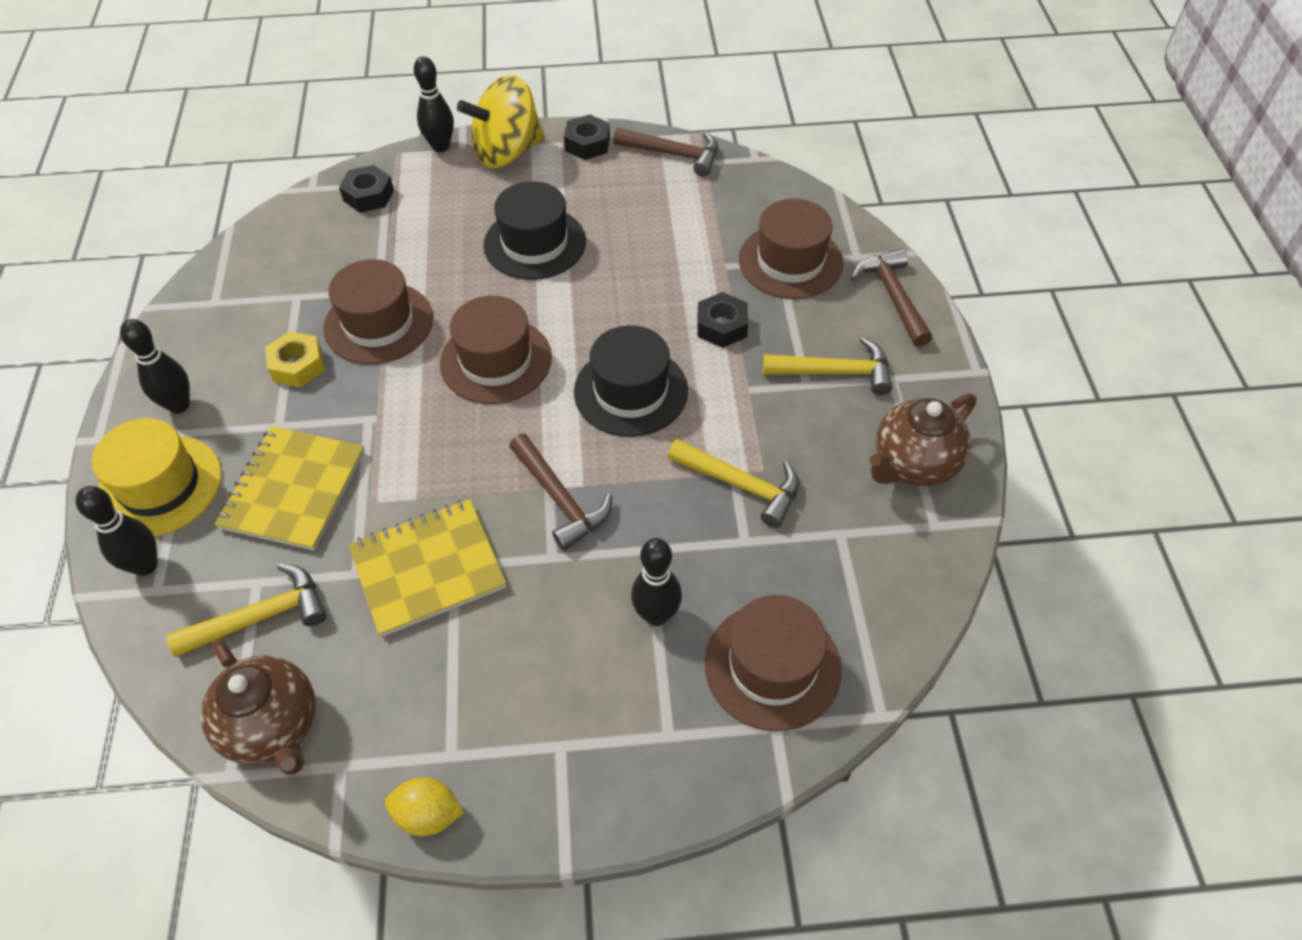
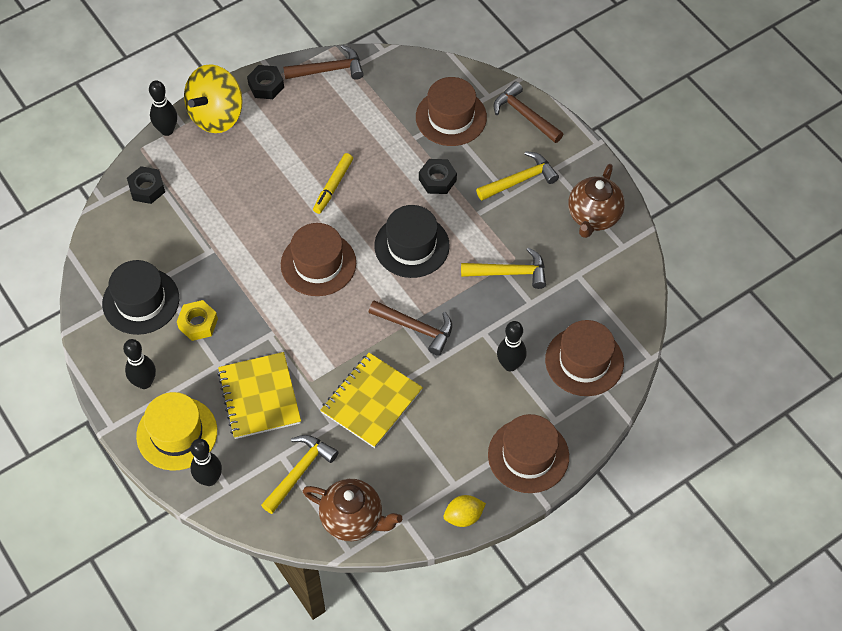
camera: 30 degrees left, 5 degrees up
(378, 323) = (226, 273): brown hat -> brown hat (528, 455)
(535, 243) = (284, 174): black hat -> black hat (141, 301)
(583, 280) = (333, 186): none -> yellow marker

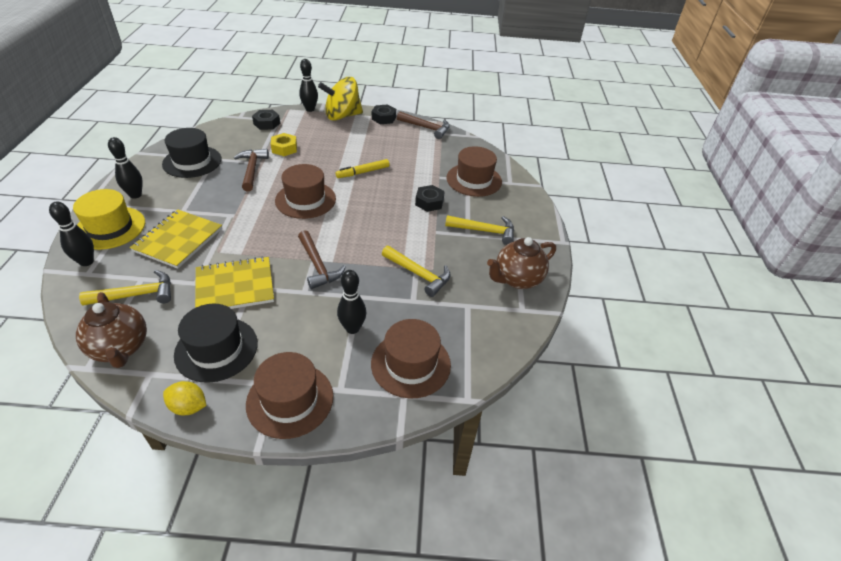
camera: 35 degrees right, 15 degrees down
(198, 323) = (203, 187): yellow nut -> yellow nut (284, 148)
(411, 246) = (372, 223): black hat -> black hat (216, 349)
(525, 115) = (525, 202): brown hammer -> brown hammer (252, 170)

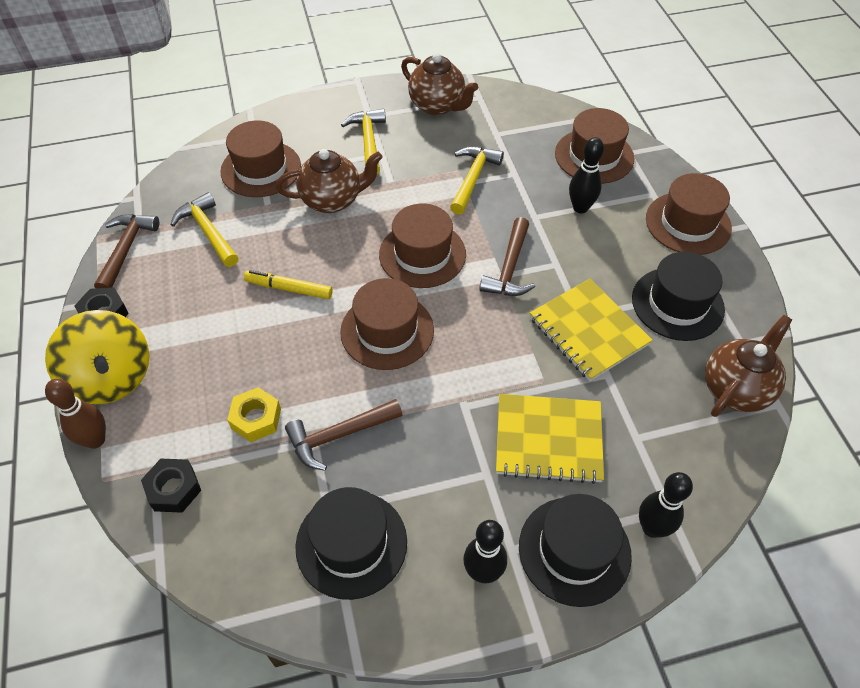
camera: 105 degrees left, 10 degrees up
(110, 228) = (574, 550): yellow hat -> black hat
(136, 295) = (663, 424): yellow hammer -> yellow hammer (208, 231)
(188, 407) = (748, 291): yellow lemon -> none
(310, 109) = (95, 440): black bowling pin -> brown bowling pin
(317, 266) = (509, 268): brown hammer -> brown hammer turned 150 degrees clockwise
(357, 228) = (422, 254): none -> brown hat
(363, 172) = (289, 289): yellow marker -> yellow marker turned 150 degrees clockwise
(429, 202) = (332, 200): black nut -> brown teapot

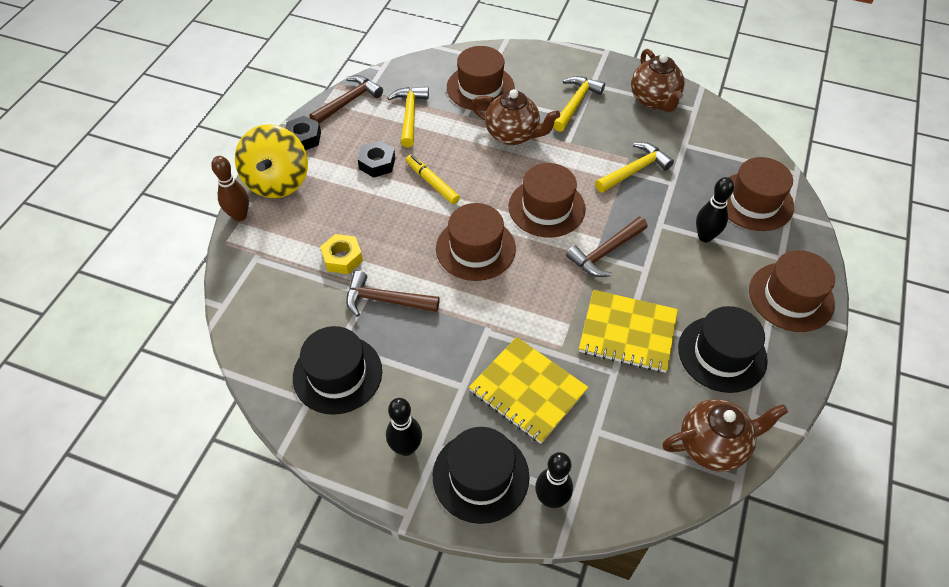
camera: 35 degrees right, 0 degrees up
(174, 489) = (260, 273): black nut -> black nut (377, 163)
(588, 331) = (627, 332): yellow notebook -> yellow notebook turned 75 degrees counterclockwise

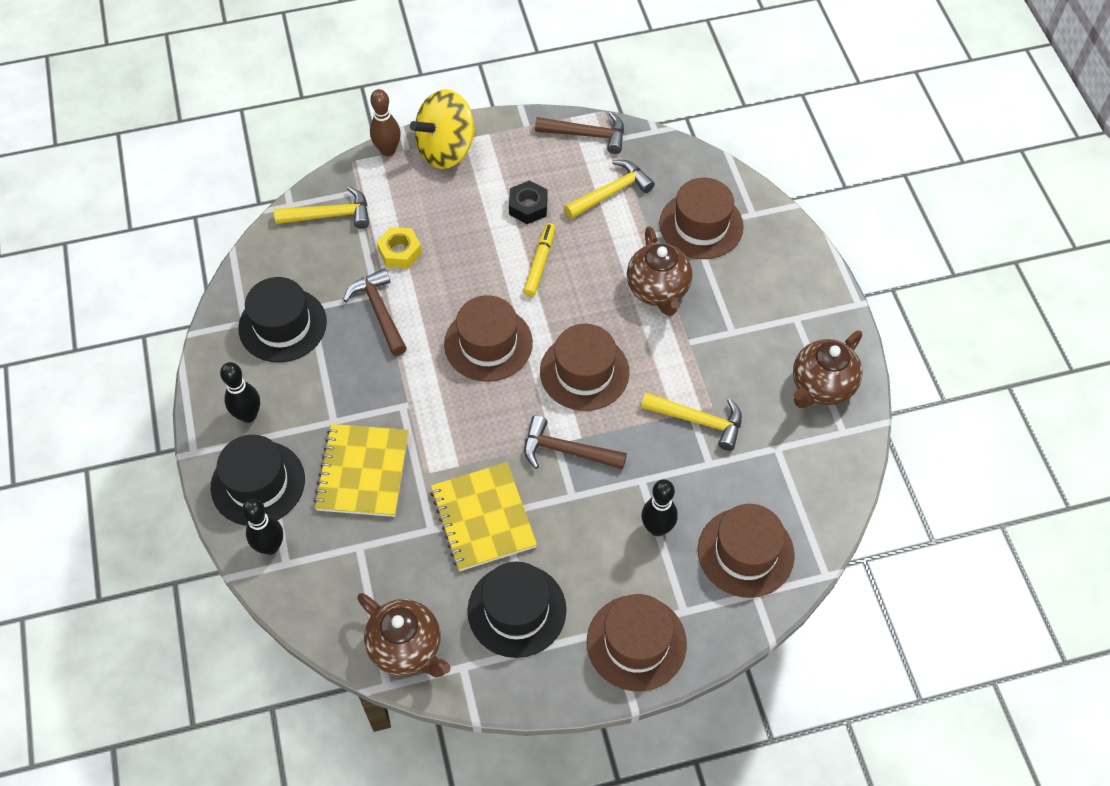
camera: 55 degrees right, 5 degrees up
(303, 138) = (512, 133): black nut -> none
(576, 103) = (752, 319): yellow hammer -> yellow hammer (330, 215)

